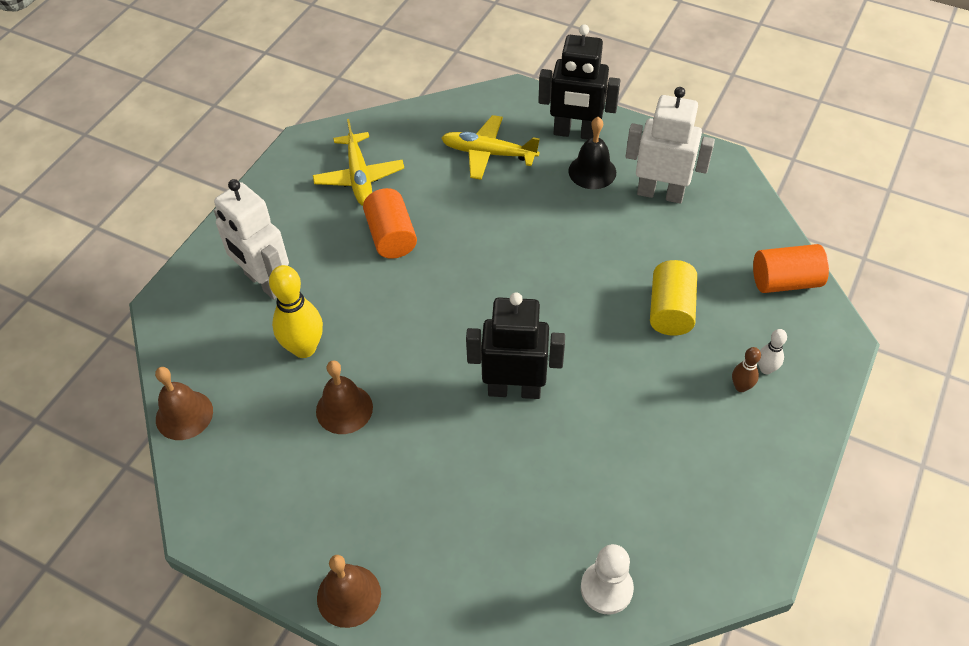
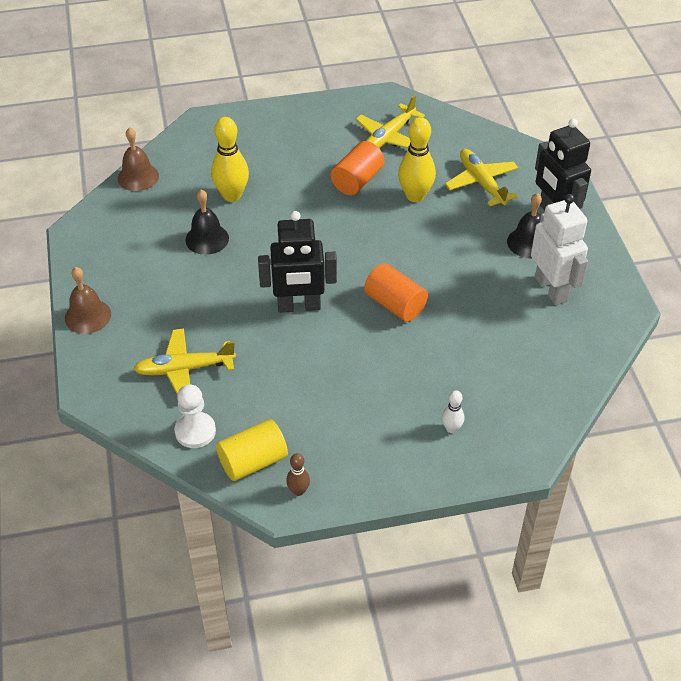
camera: 50 degrees right, 5 degrees down
(265, 282) = (261, 149): white robot -> none
(344, 409) = (207, 239): brown bell -> black bell
(456, 208) = (415, 196): none -> yellow bowling pin
(512, 545) = (185, 369): none -> yellow plane
(514, 389) = (299, 306): black robot -> black robot turned 120 degrees clockwise
(670, 310) = (448, 350): yellow cylinder -> yellow cylinder (253, 461)
(741, 387) = (421, 422): brown bowling pin -> brown bowling pin (298, 491)
(785, 281) = (546, 401): orange cylinder -> orange cylinder (395, 304)

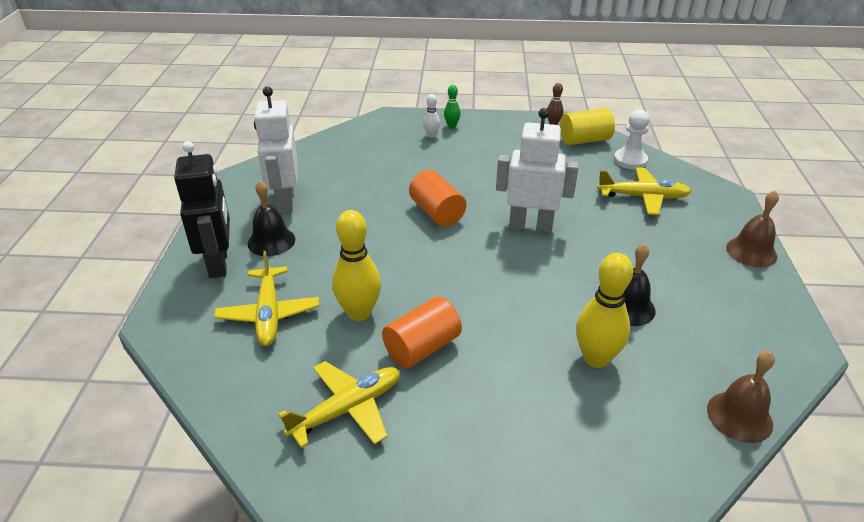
camera: 165 degrees left, 10 degrees down
(299, 306) = (530, 225): black robot -> white robot
(433, 455) = (451, 126): none -> green bowling pin

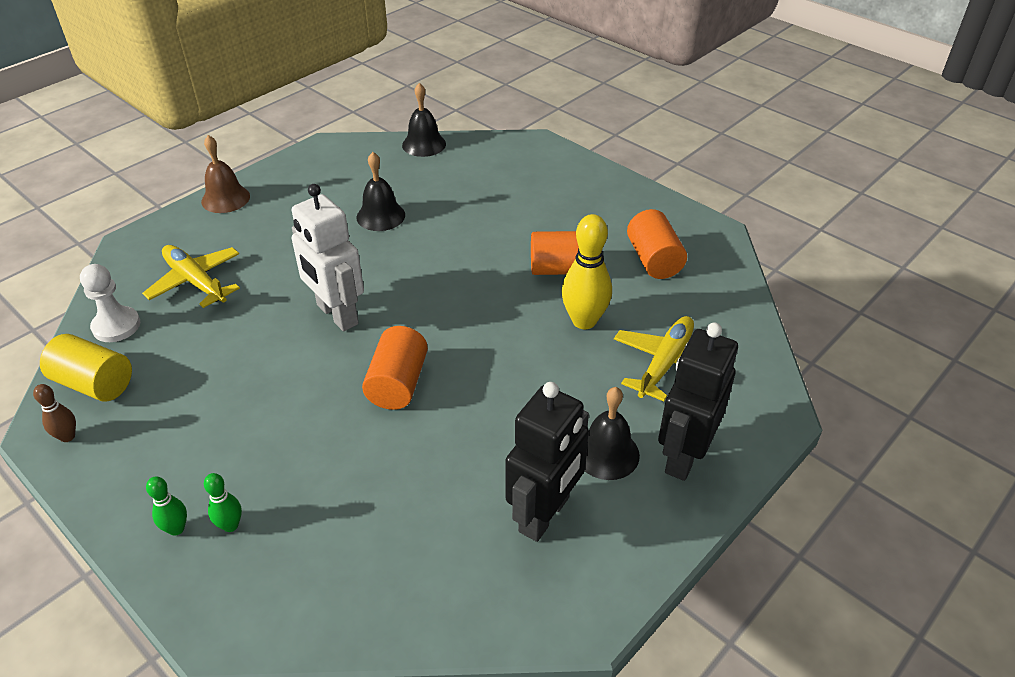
camera: 140 degrees left, 5 degrees up
(285, 201) = (545, 515): white robot -> black robot
(347, 409) = (653, 260): yellow plane -> orange cylinder
(431, 135) = (230, 525): white bowling pin -> green bowling pin
(596, 358) = (454, 203): yellow bowling pin -> none
(739, 416) = (424, 144): brown bell -> black bell

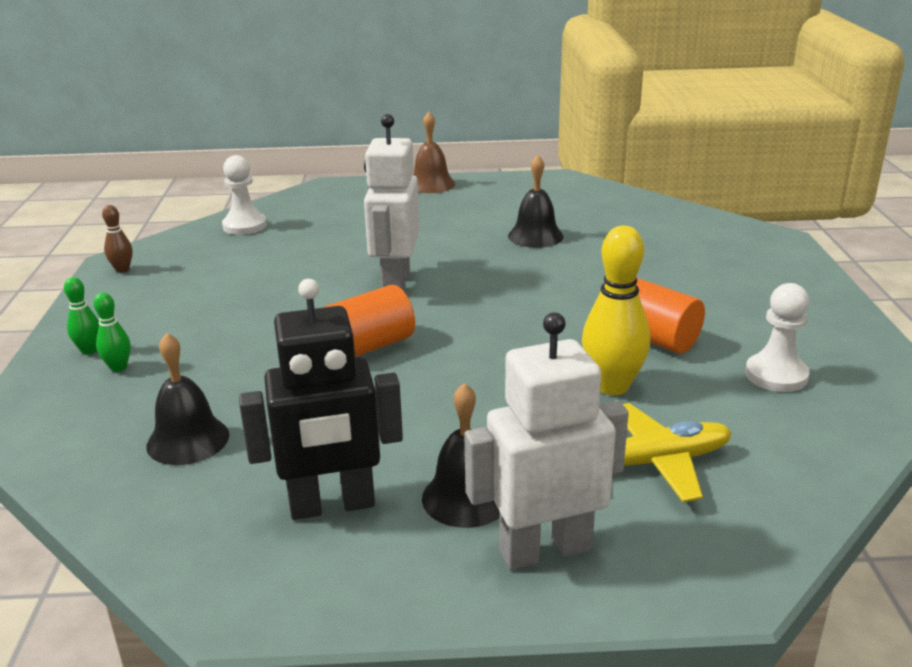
camera: 45 degrees right, 15 degrees down
(94, 384) = (181, 250): yellow cylinder -> none
(196, 282) = (332, 223): yellow plane -> none
(424, 144) = (653, 204): black bell -> black bell (188, 440)
(653, 260) = (776, 375): orange cylinder -> white pawn
(683, 455) = (545, 549): black robot -> white robot

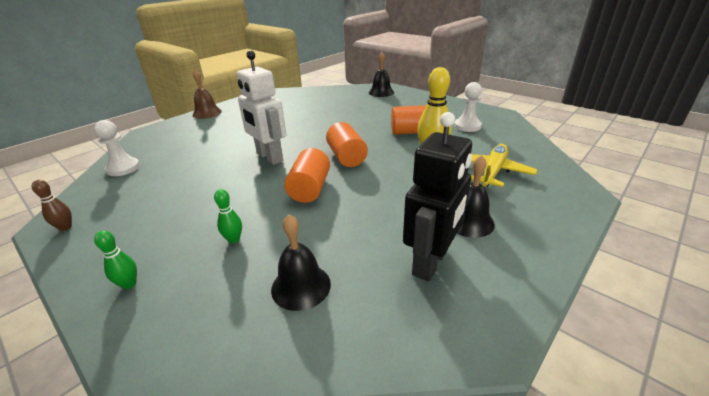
camera: 45 degrees left, 5 degrees up
(118, 367) = (174, 280): green bowling pin -> green bowling pin (234, 239)
(484, 329) = (346, 157): none -> orange cylinder
(535, 236) = (298, 116): black bell -> black bell (381, 92)
(545, 549) = (527, 220): white robot -> none

